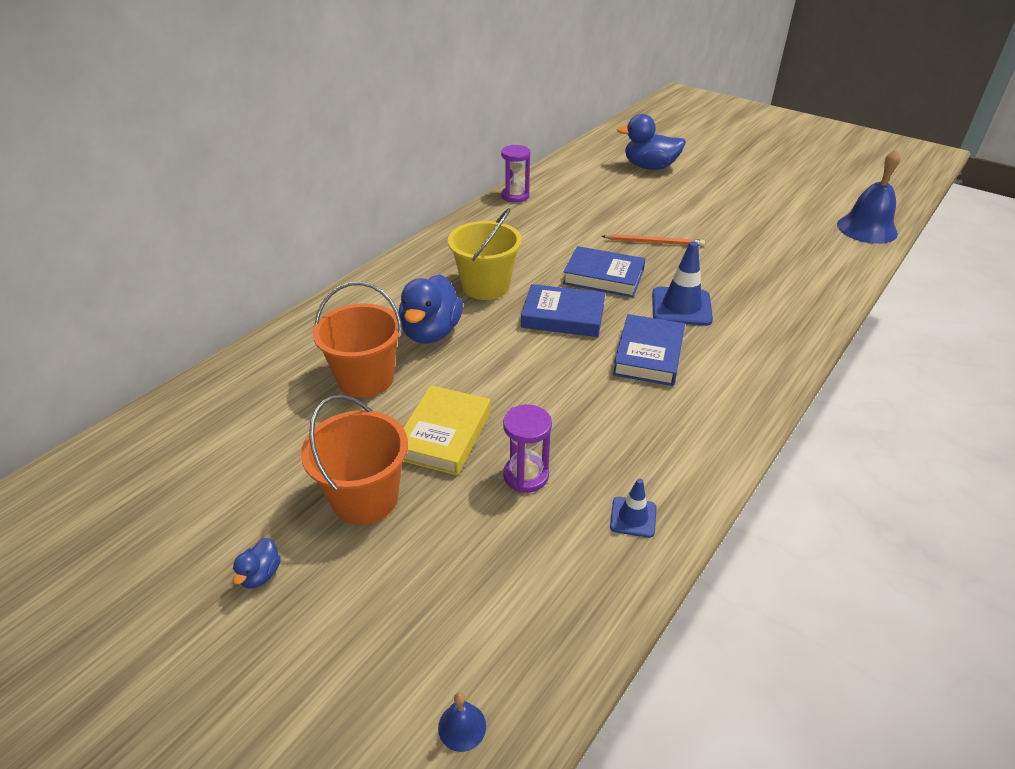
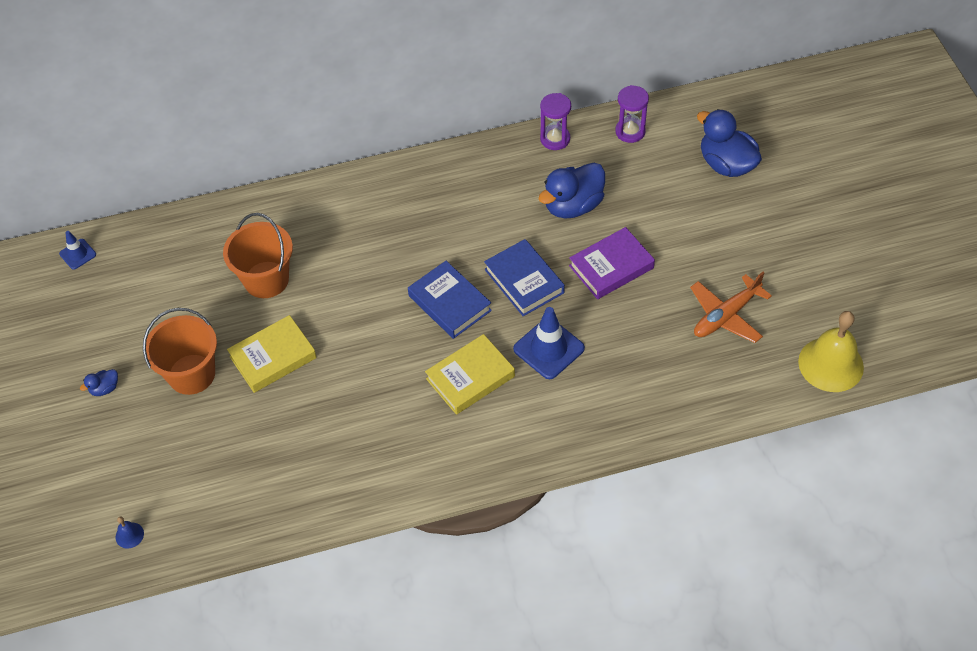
camera: 40 degrees right, 15 degrees up
(431, 332) = (343, 262): blue duck -> blue duck (573, 206)
(485, 286) = (424, 237): yellow bucket -> none
(526, 475) = (291, 419): purple hourglass -> purple hourglass (630, 131)
(633, 517) = (322, 488): blue traffic cone -> blue traffic cone (78, 254)
(648, 355) = (470, 377): blue book -> yellow book
(654, 242) = (611, 267): orange pencil -> purple book
(768, 234) = (726, 316): none -> orange plane
(867, 229) = (831, 364): blue bell -> yellow bell

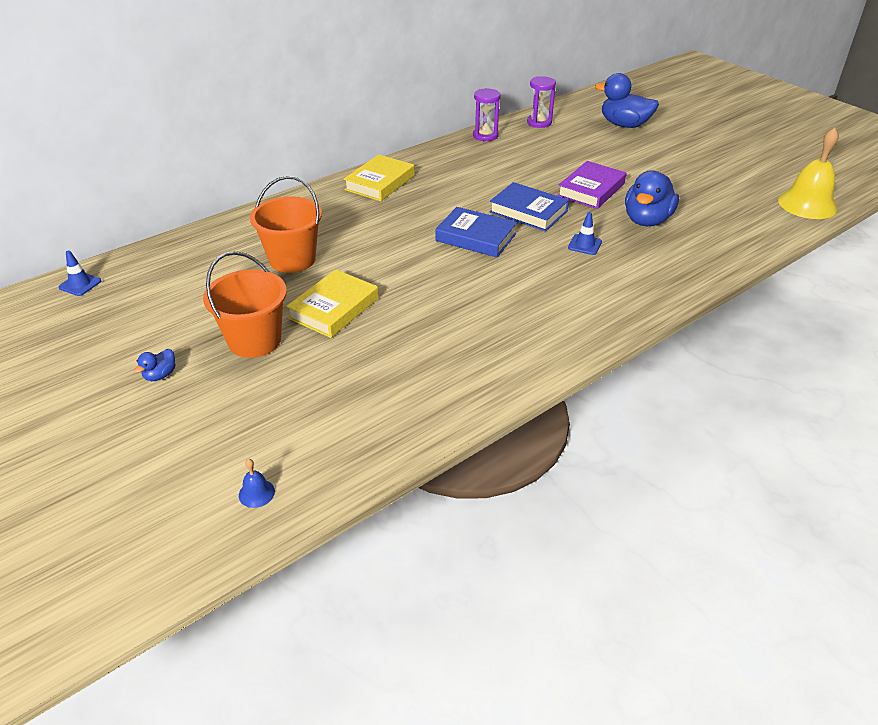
camera: 25 degrees left, 15 degrees down
(470, 377) = (533, 278): yellow book -> yellow book (380, 183)
(548, 349) = (584, 245): blue traffic cone -> blue traffic cone, size x0.56
(573, 206) = (530, 165): blue duck -> blue duck (647, 220)
(726, 316) = (704, 196): orange plane -> none

